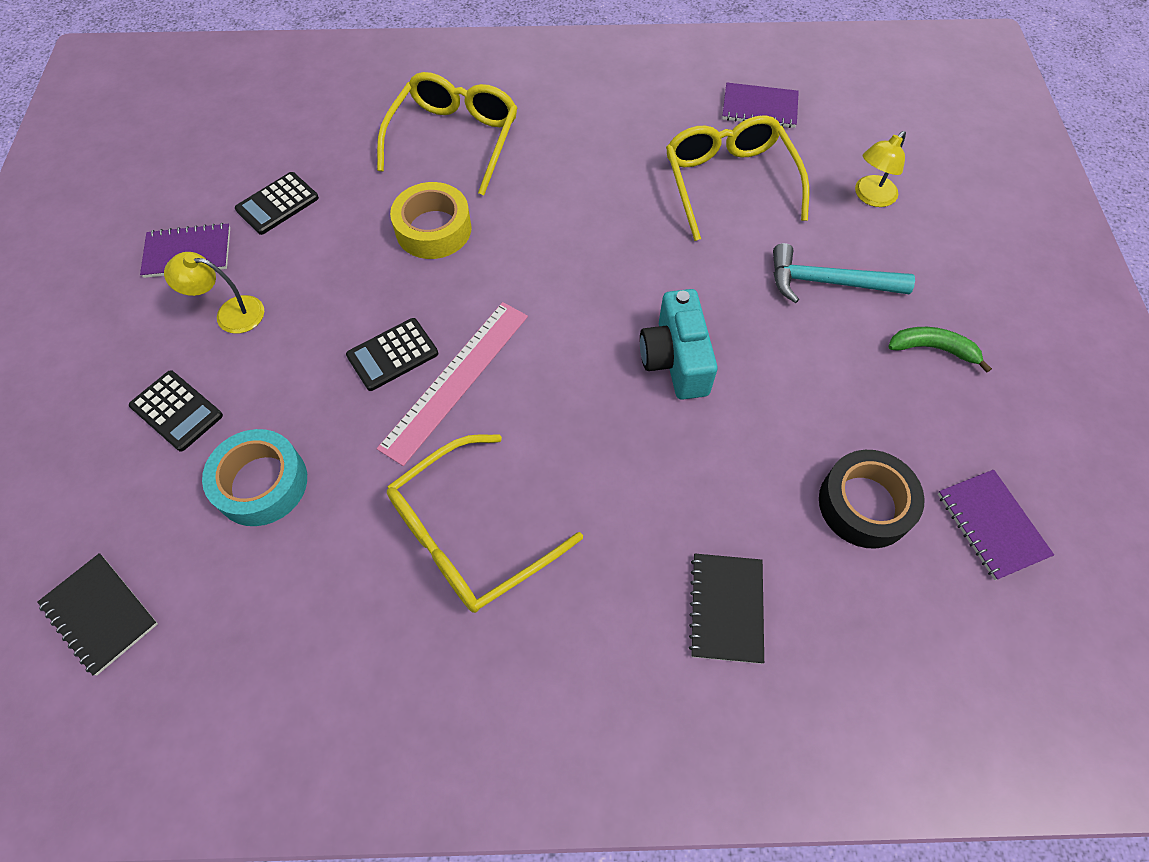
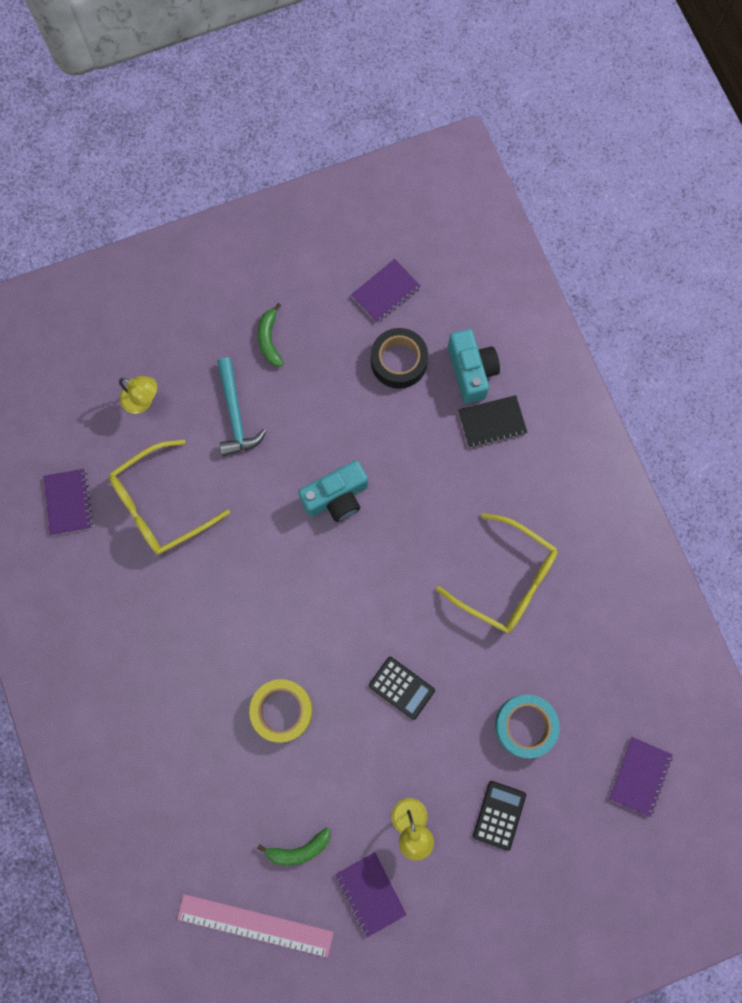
camera: 110 degrees left, 15 degrees up
(100, 614) = (640, 776): black notebook -> purple notebook
(277, 204) = (299, 849): black calculator -> green banana
(454, 139) = (182, 737): yellow glasses -> none
(456, 380) = (405, 635): pink ruler -> pink ruler (255, 925)
(824, 608) = (471, 371): none -> turquoise camera

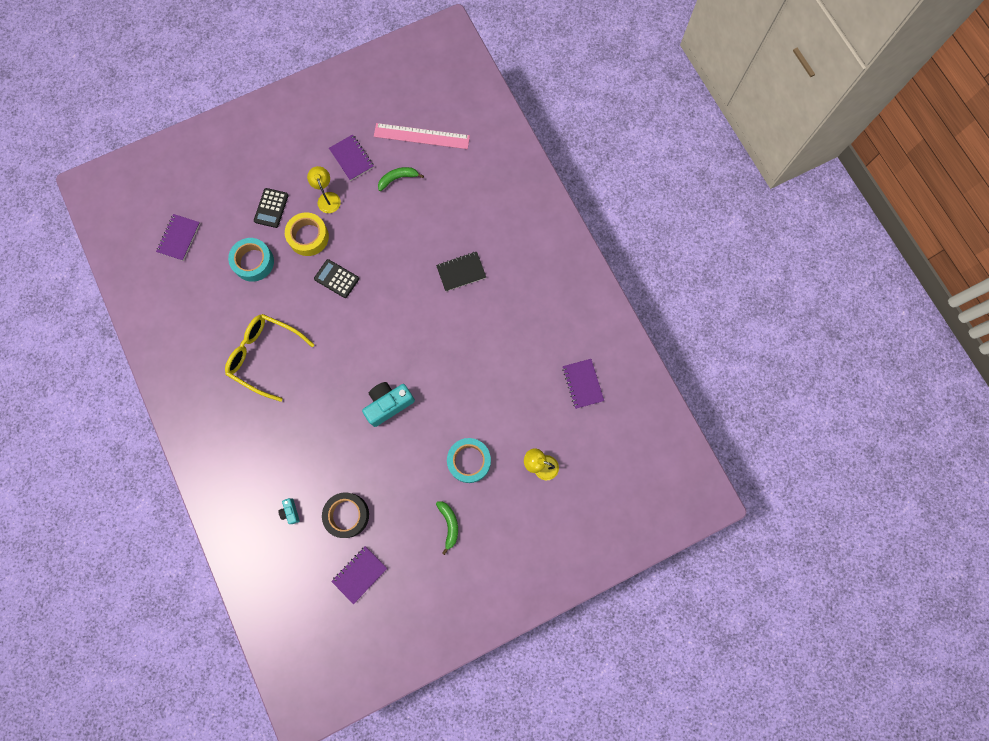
camera: 175 degrees right, 0 degrees up
(161, 505) = (516, 388): yellow glasses -> none
(235, 414) = (469, 461): turquoise hammer -> turquoise tape
(282, 710) = (416, 258): yellow tape -> yellow tape (308, 237)
(471, 371) = (290, 512): turquoise camera -> turquoise camera, size x0.48
(492, 422) = (274, 472): black notebook -> black notebook (461, 272)

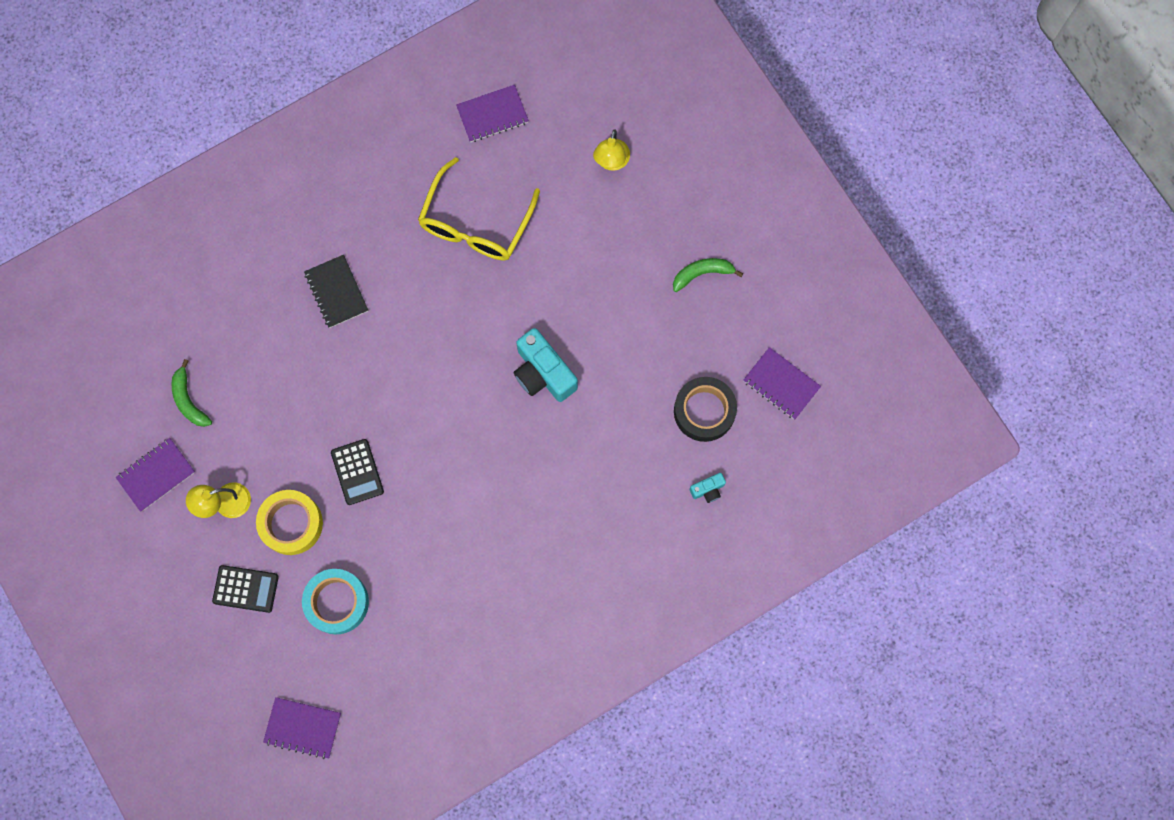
camera: 95 degrees left, 0 degrees up
(265, 356) = (485, 561): yellow glasses -> yellow glasses (475, 223)
(336, 279) = (357, 472): black calculator -> black calculator turned 45 degrees counterclockwise
(421, 136) = (115, 372): pink ruler -> none
(469, 461) = (613, 255): turquoise tape -> none

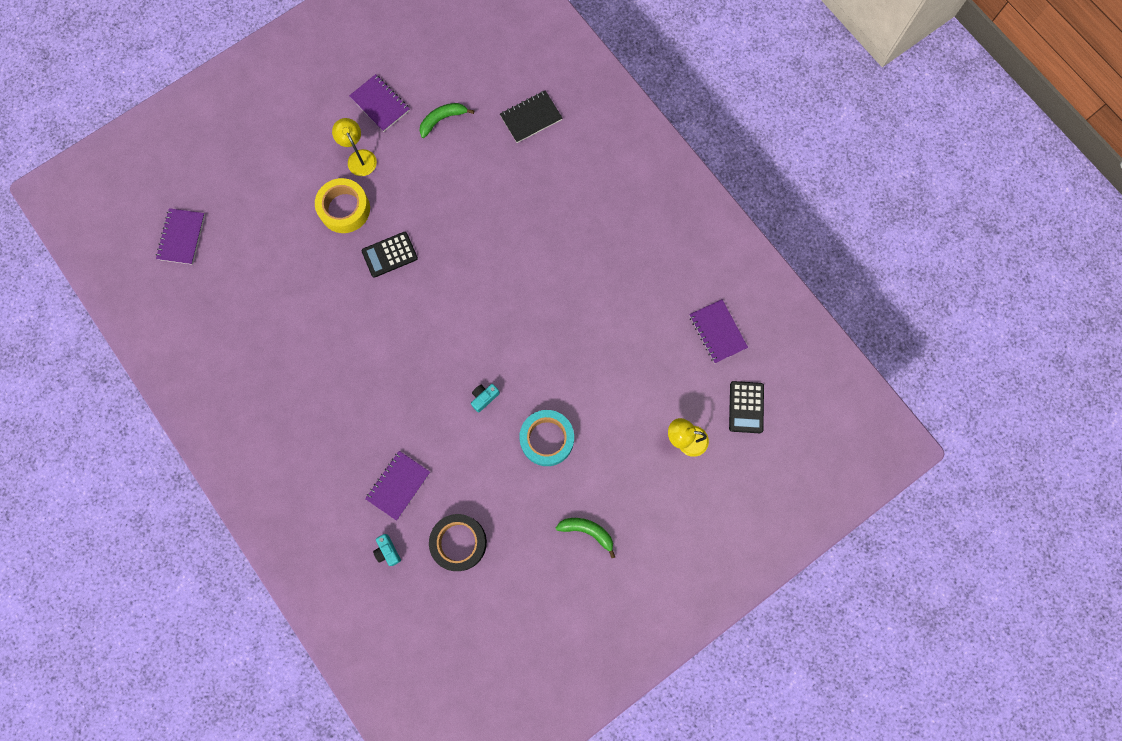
camera: 85 degrees right, 0 degrees up
(245, 588) = (291, 181): black calculator -> black calculator (746, 407)
(336, 292) = (542, 221): black notebook -> black notebook (531, 117)
(337, 602) = (281, 251): turquoise tape -> turquoise tape (547, 439)
(475, 223) = (615, 327): yellow glasses -> none
(543, 373) = (484, 398): turquoise camera -> turquoise camera, size x0.48
(702, 274) = (587, 531): green banana -> green banana turned 45 degrees counterclockwise
(781, 384) = (488, 612): purple notebook -> purple notebook (398, 485)

